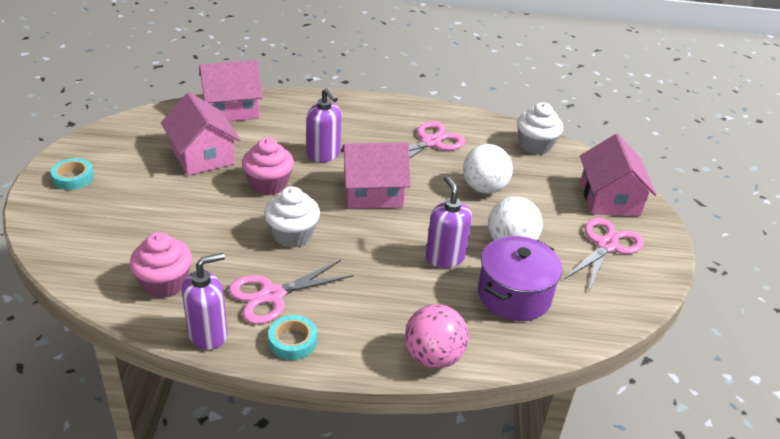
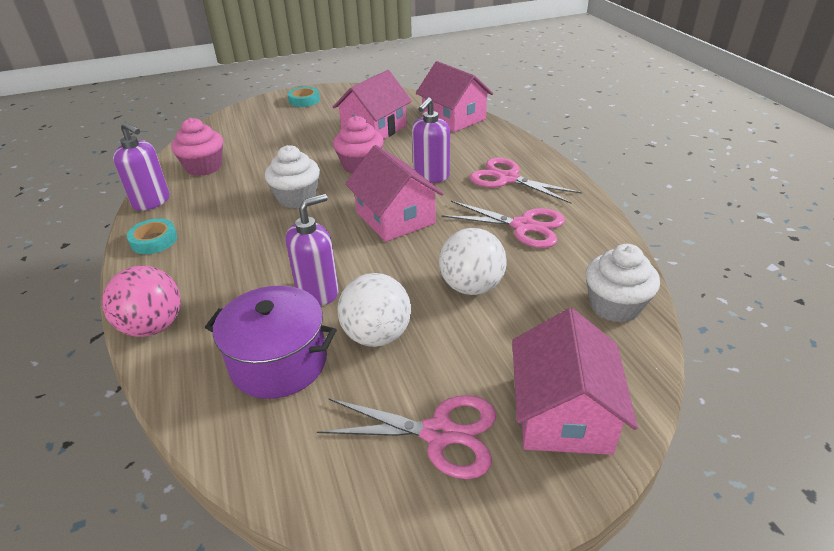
camera: 70 degrees right, 0 degrees up
(272, 295) = (209, 213): pink scissors -> pink scissors (507, 179)
(609, 198) = (563, 413): pink house -> pink house turned 60 degrees counterclockwise

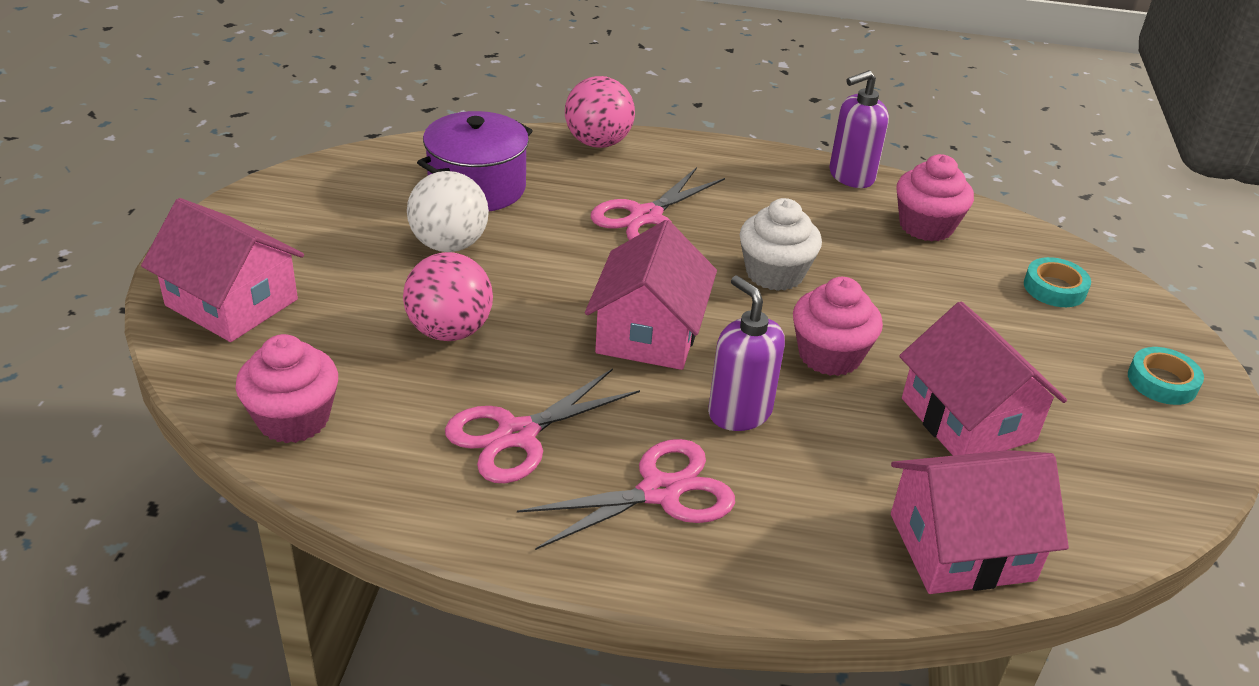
camera: 115 degrees right, 0 degrees up
(154, 240) = (754, 164): turquoise tape -> turquoise tape (1054, 288)
(318, 292) = (554, 233): purple soap dispenser -> none
(395, 218) = (649, 332): pink house -> pink house turned 75 degrees counterclockwise
(439, 433) = (302, 234): pink scissors -> pink scissors (646, 217)
(471, 286) = (449, 331): white ball -> pink ball
(615, 305) = (293, 419): white cupcake -> pink cupcake

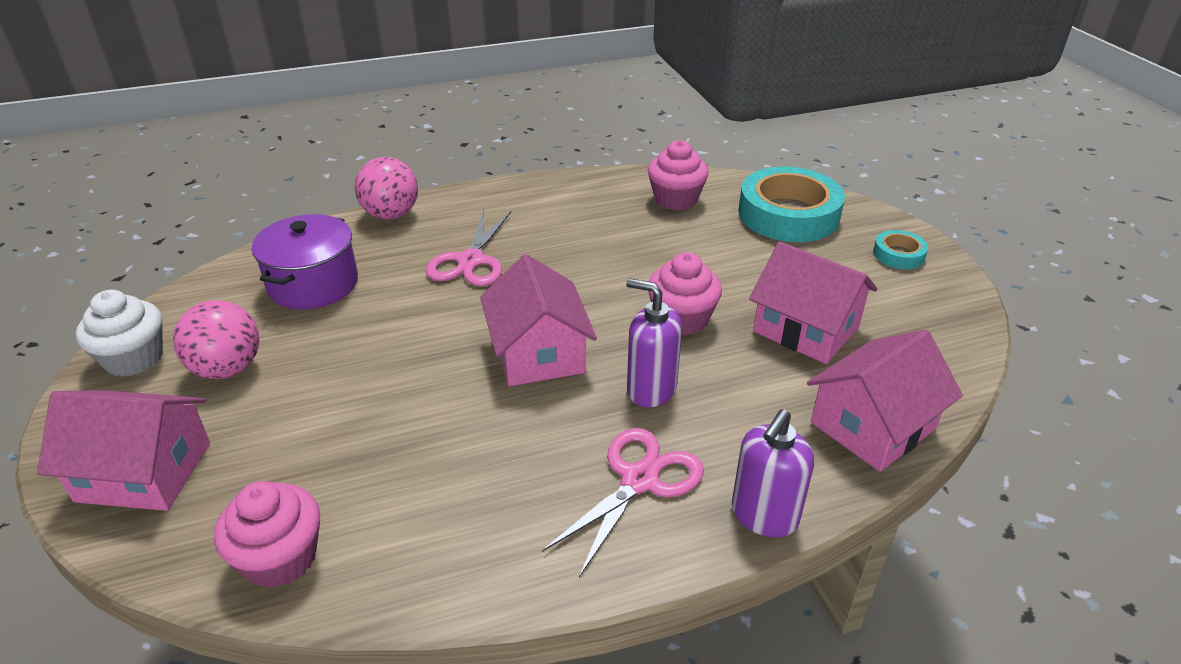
camera: 25 degrees left, 0 degrees up
(449, 244) = (321, 341): white ball -> none
(449, 331) = (373, 416): pink ball -> pink ball (227, 368)
(517, 435) = (493, 483): pink scissors -> none
(774, 273) = (598, 271): white cupcake -> white cupcake (134, 358)
(851, 176) = (599, 180): purple soap dispenser -> purple soap dispenser (764, 515)
(1054, 288) = (788, 214): turquoise tape -> turquoise tape, size x2.14

